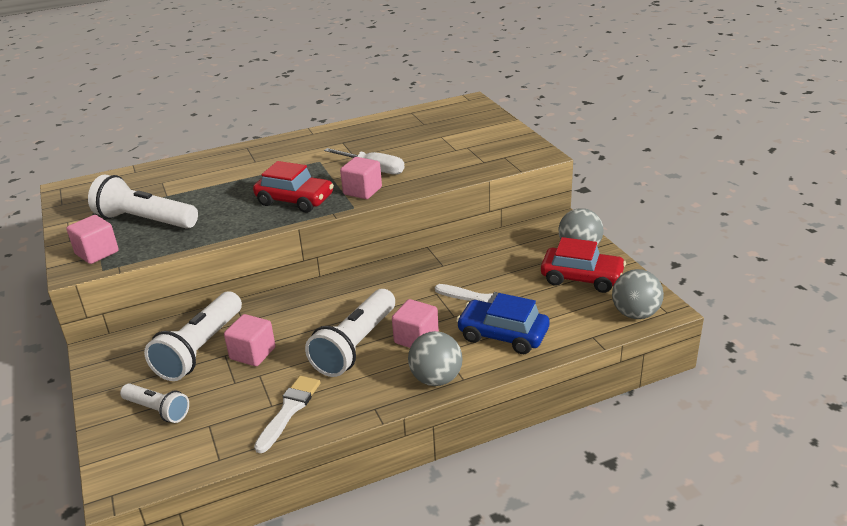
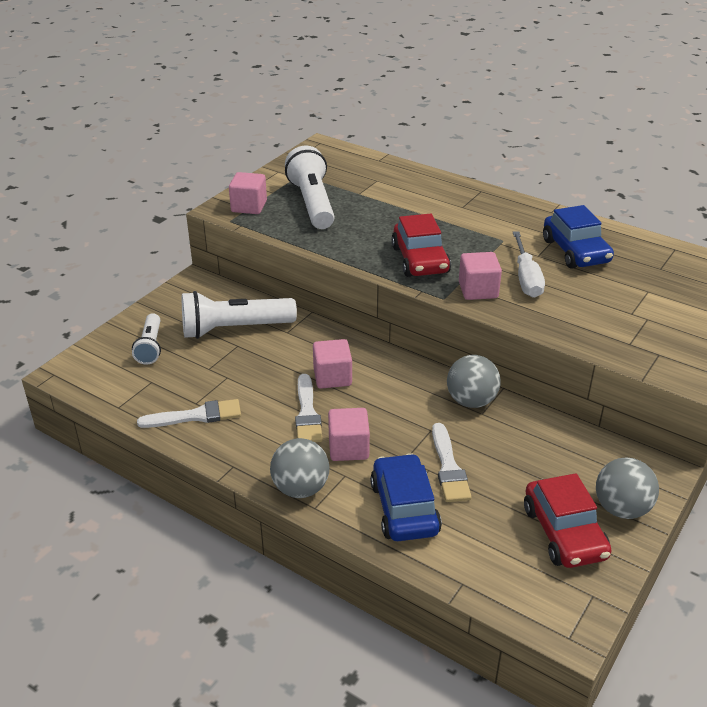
camera: 55 degrees right, 5 degrees up
(253, 353) = (250, 359): pink cube -> pink cube (332, 377)
(355, 345) = (307, 413): white flashlight -> white brush
(368, 142) = (575, 251): none -> blue car
(635, 314) = (537, 607): grey ball -> grey ball (471, 401)

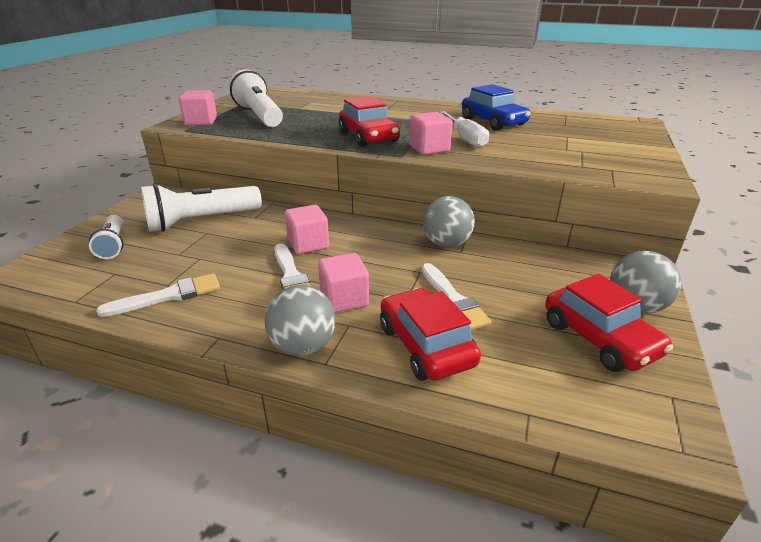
camera: 15 degrees left, 5 degrees down
(404, 508) = (425, 345): blue car -> red car

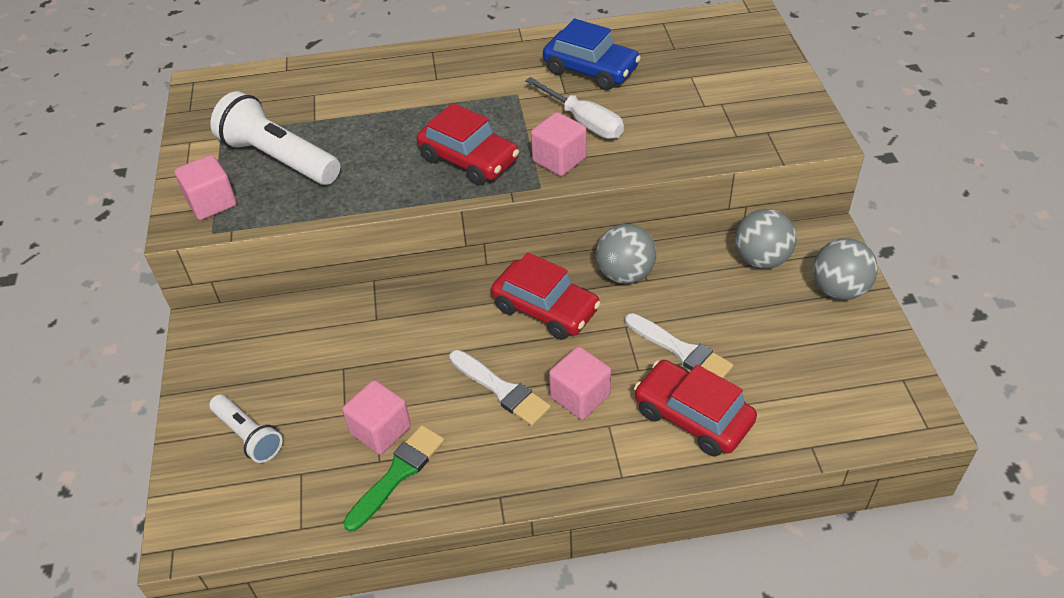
camera: 25 degrees left, 15 degrees up
(168, 296) = (397, 474): white brush -> green brush
(201, 221) = (317, 352): white flashlight -> none
(303, 346) = (588, 468): grey ball -> grey ball (761, 259)
(308, 244) = (479, 336): pink cube -> pink cube (380, 430)
(599, 338) = (827, 342): red car -> red car (545, 309)

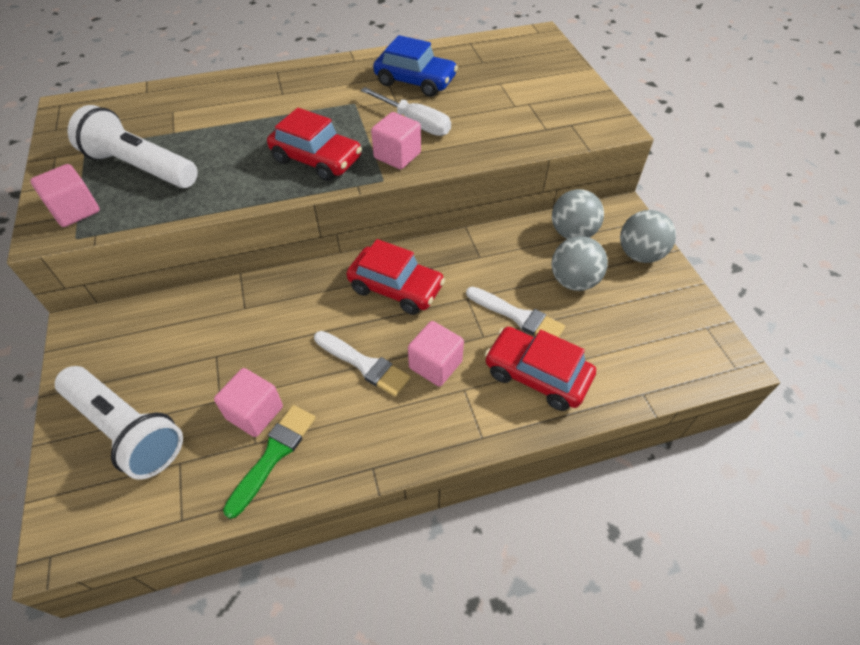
camera: 10 degrees left, 5 degrees up
(248, 436) = (126, 429): white flashlight -> white flashlight, size x1.72
(625, 274) = (461, 253): grey ball -> grey ball (573, 281)

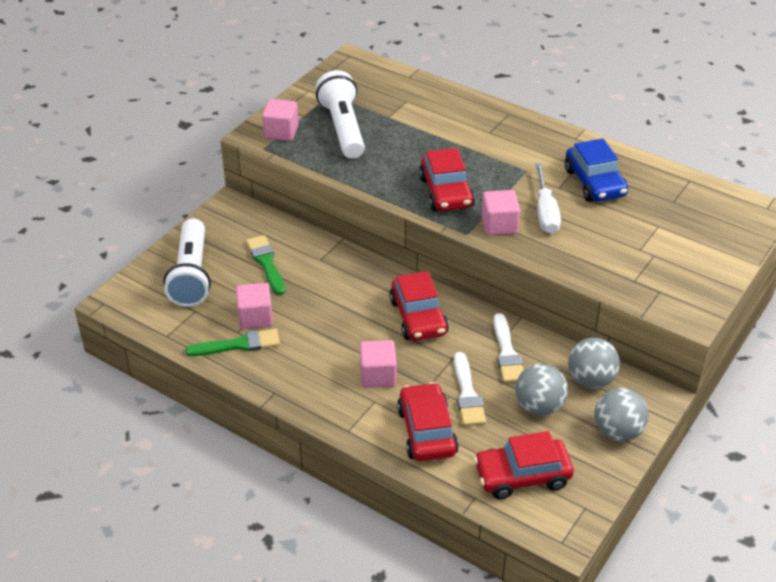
camera: 50 degrees right, 10 degrees down
(195, 352) = (266, 263): none -> green brush
(364, 364) = (340, 342): white brush -> white brush (507, 353)
(643, 344) = (522, 476): none -> red car

